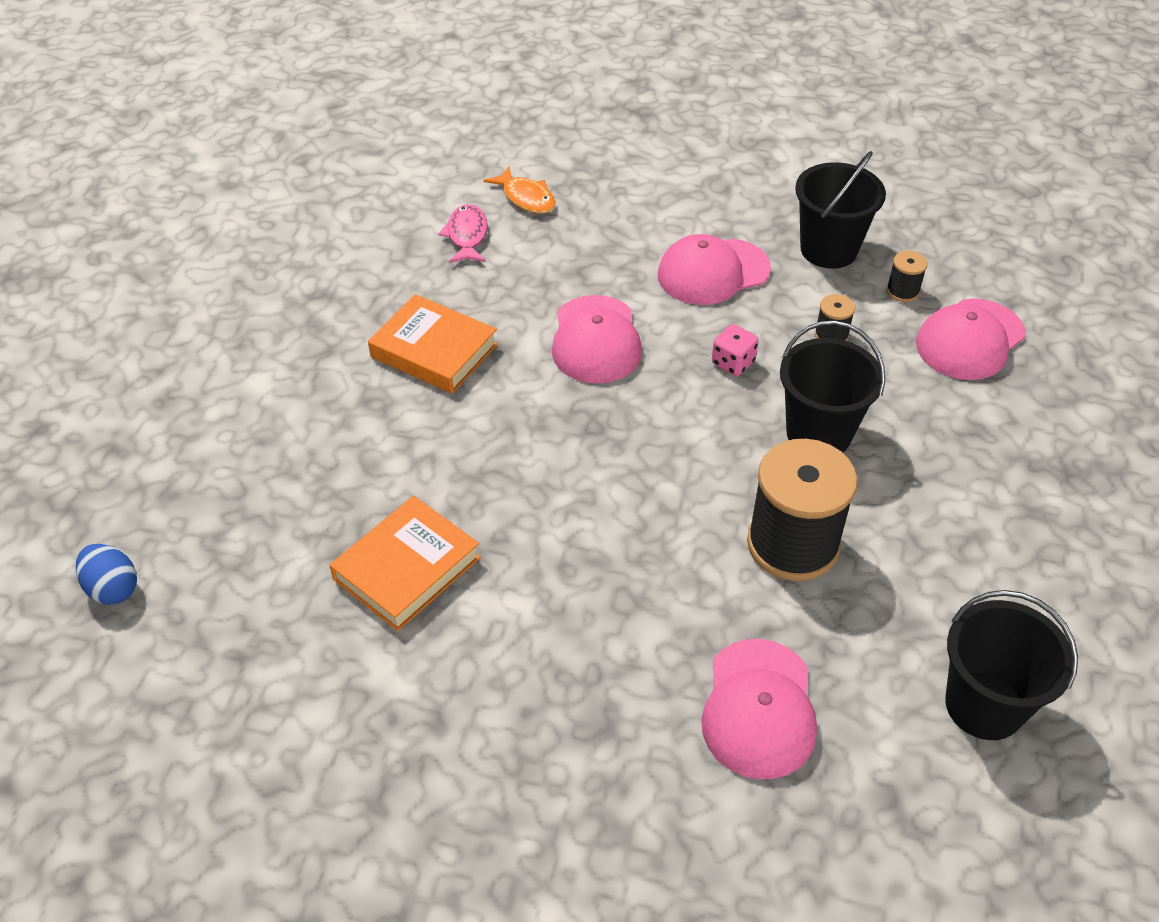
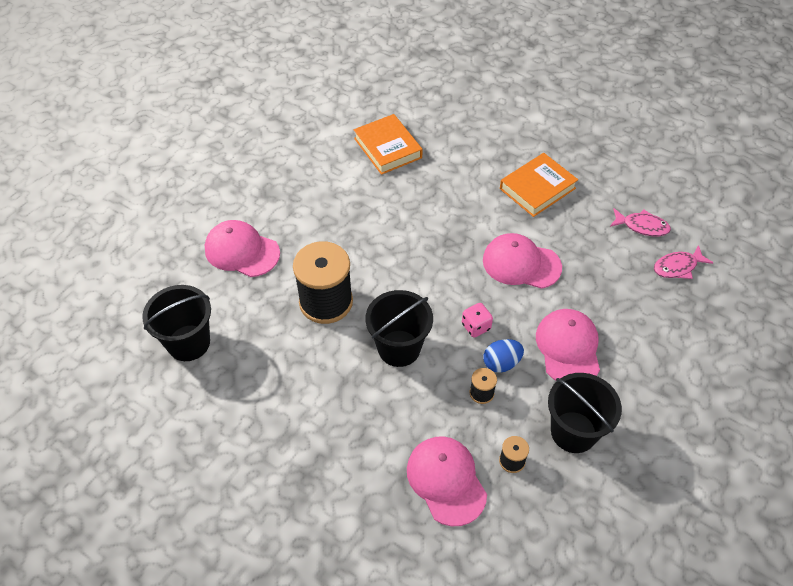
camera: 110 degrees right, 5 degrees up
(113, 588) = (423, 58): blue egg -> blue egg (501, 363)
(526, 198) = (677, 267): orange fish -> pink fish

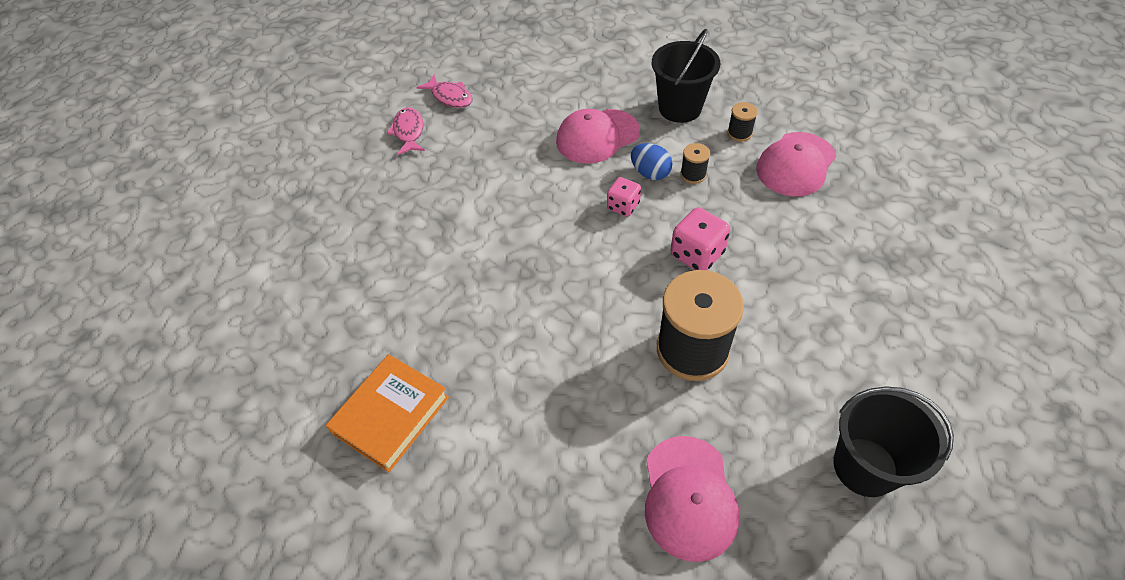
camera: 115 degrees left, 0 degrees up
(399, 348) = (697, 254): black bucket -> pink dice
(521, 263) = (516, 202): pink cap -> none
(537, 188) = (393, 227): orange book -> none

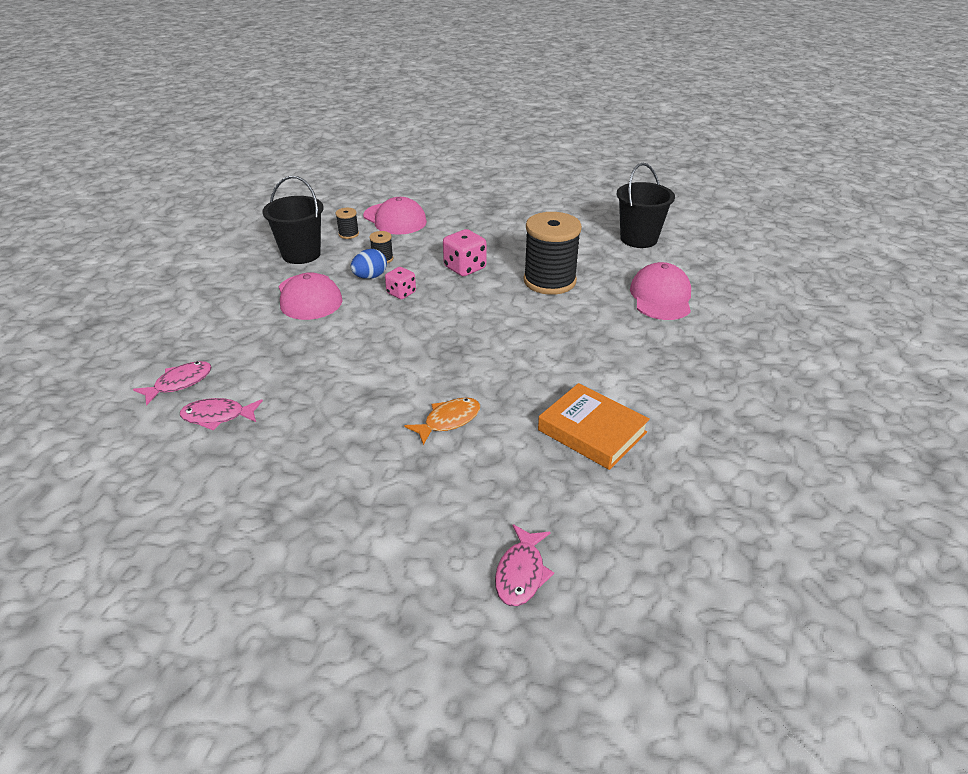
camera: 85 degrees left, 15 degrees down
(215, 368) = (521, 573): none -> pink fish
(406, 286) = (448, 421): none -> orange fish
(689, 497) = (661, 297): pink cap -> pink cap turned 90 degrees counterclockwise

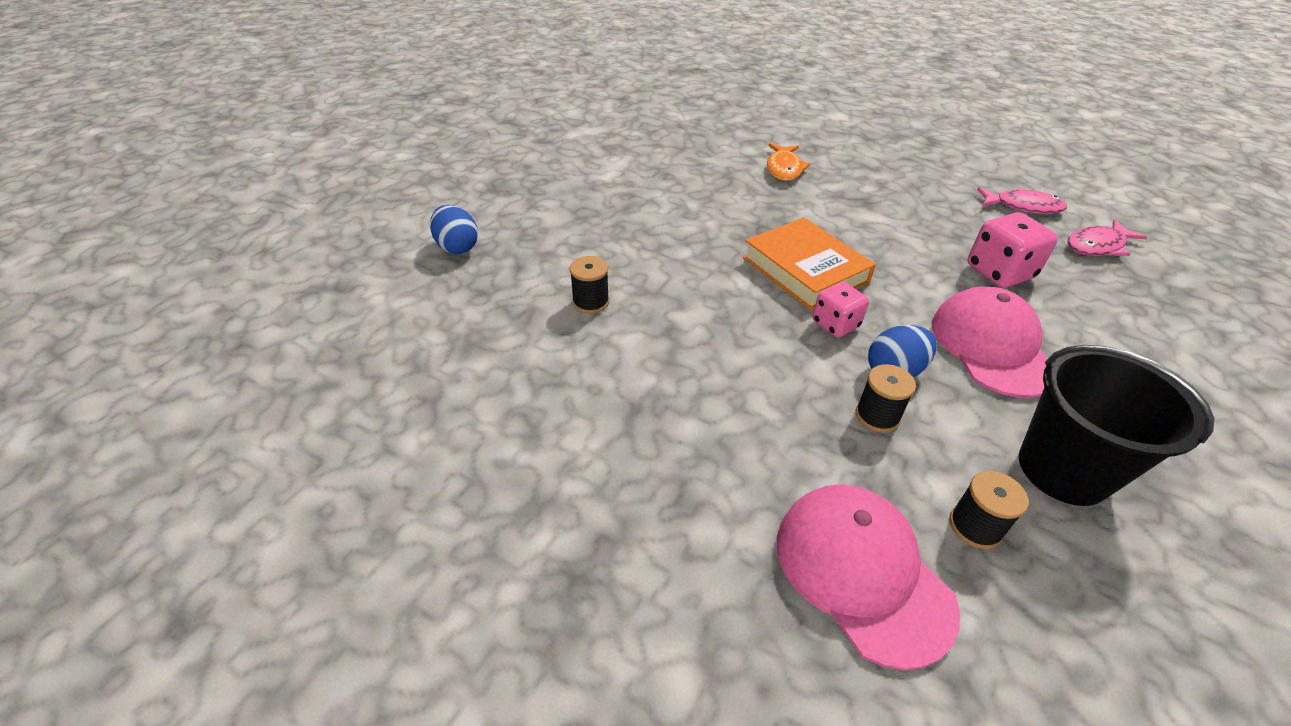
camera: 165 degrees left, 5 degrees up
(448, 421) = (784, 169): orange fish -> orange fish turned 60 degrees counterclockwise
(465, 268) = (719, 357): pink dice -> pink dice (999, 272)
(521, 573) = (749, 95): pink fish -> none
(549, 281) = (590, 302): black spool -> black spool, size x0.43
(592, 431) = (657, 144): orange book -> orange book (805, 270)
(638, 239) = (359, 364): black bucket -> none
(661, 297) = (457, 247): pink cap -> blue egg

